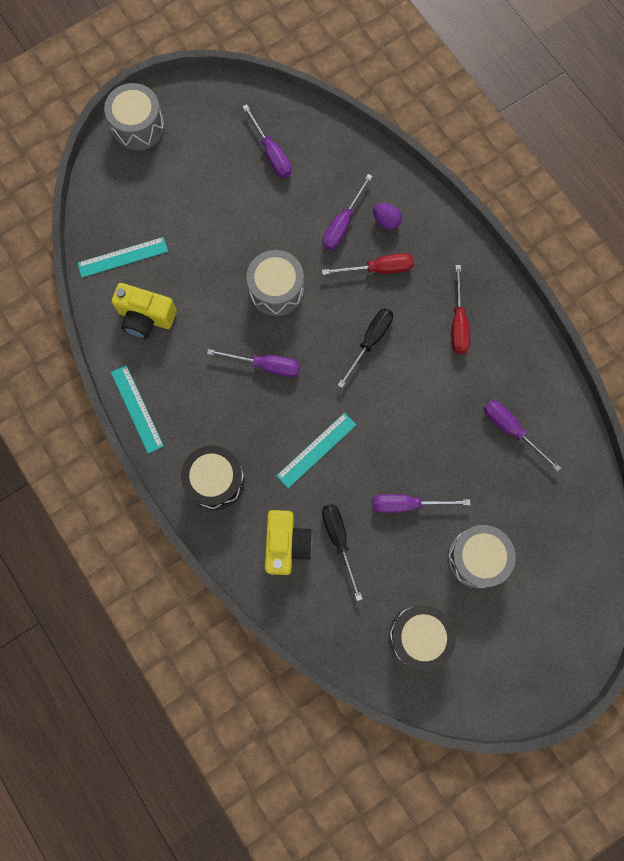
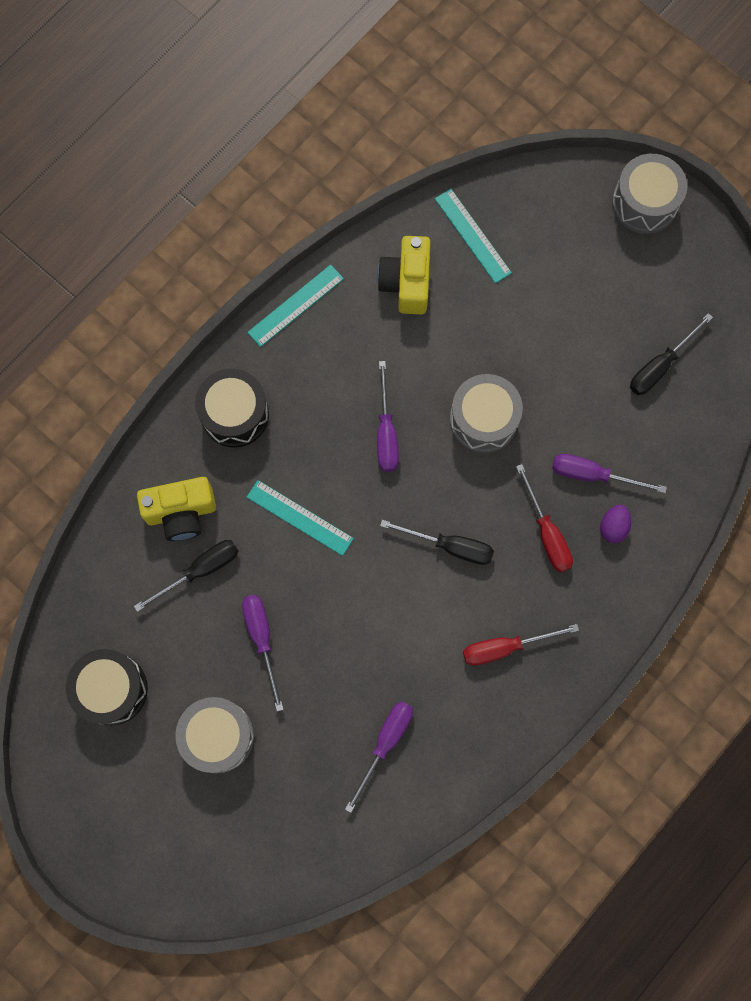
camera: 75 degrees right, 0 degrees up
(271, 153) = (660, 365): purple screwdriver -> black screwdriver

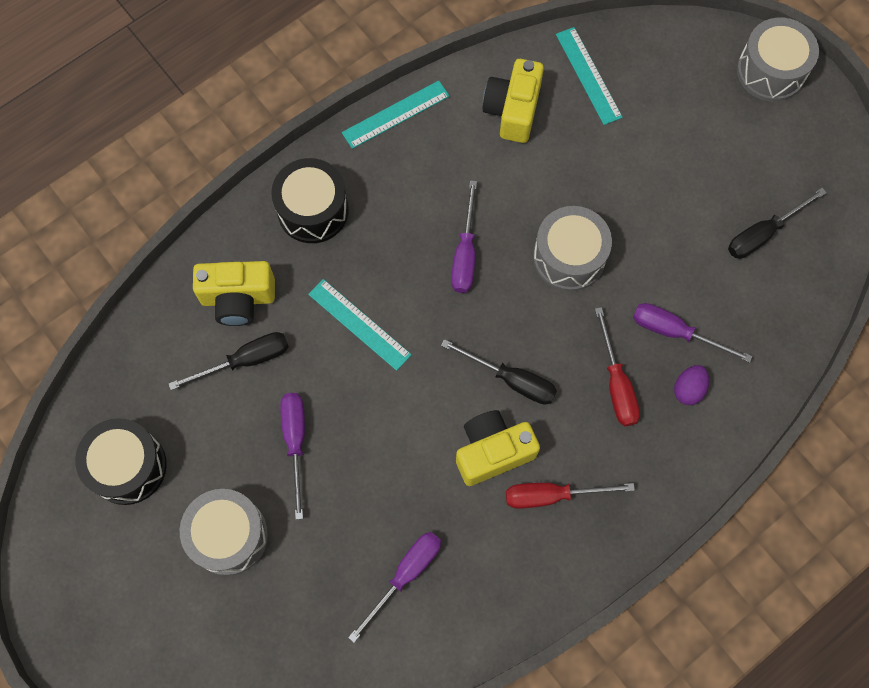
camera: 10 degrees right, 5 degrees down
(444, 616) = (492, 452): none -> yellow camera

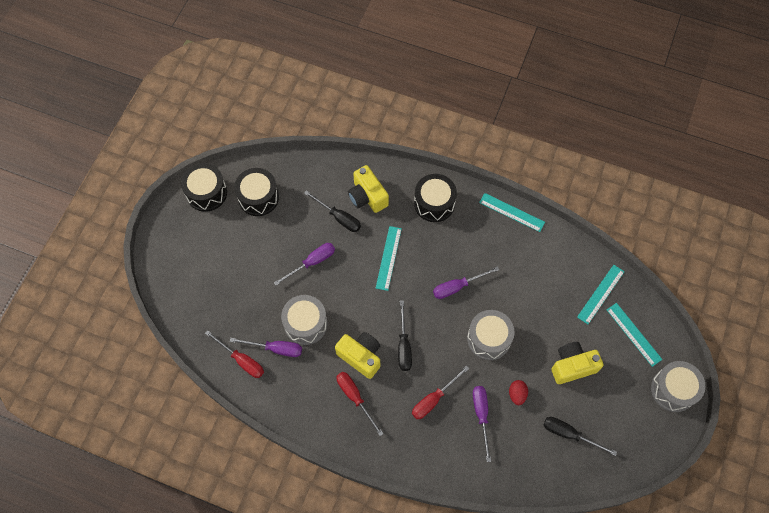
camera: 60 degrees right, 5 degrees down
(62, 547) = (206, 193): none -> black drum
(229, 535) = (250, 259): grey drum -> grey drum (305, 324)
(393, 640) = (241, 360): none -> red screwdriver
(513, 110) = (553, 267): yellow camera -> yellow camera (572, 366)
(668, 70) = (633, 334): none -> turquoise ruler
(671, 267) = (517, 394): none -> red egg
(688, 389) = (453, 438): purple egg -> none

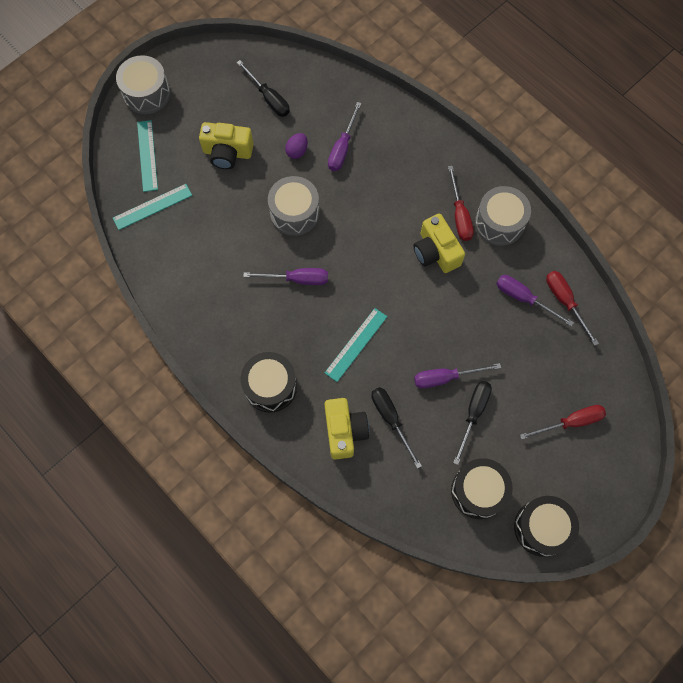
camera: 155 degrees left, 5 degrees up
(305, 324) = (481, 311): grey drum -> grey drum (499, 223)
(404, 345) = (385, 243): black screwdriver -> black screwdriver (473, 414)
(434, 399) = (381, 181): red screwdriver -> red screwdriver (570, 422)
(511, 212) = (188, 335): turquoise ruler -> none
(517, 394) = (297, 151): red egg -> purple egg

